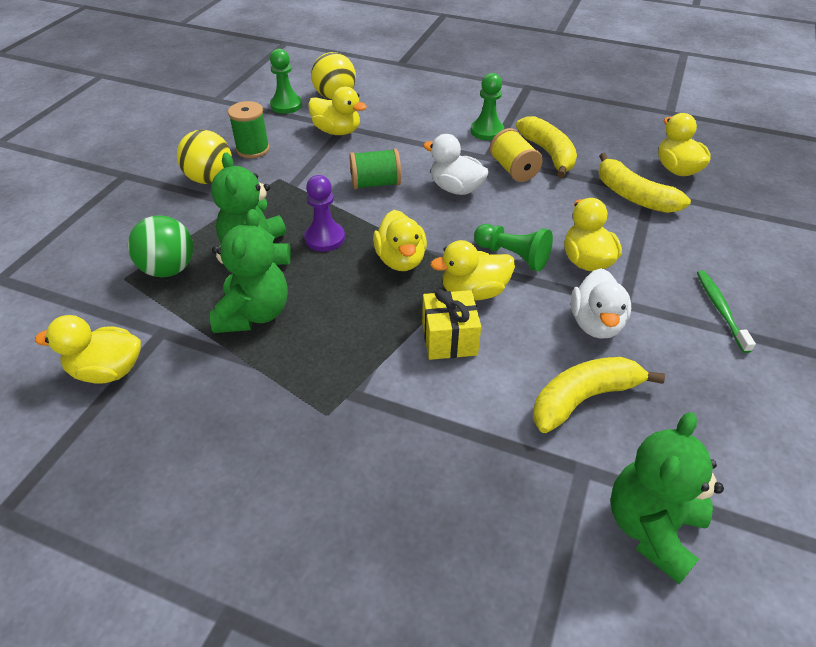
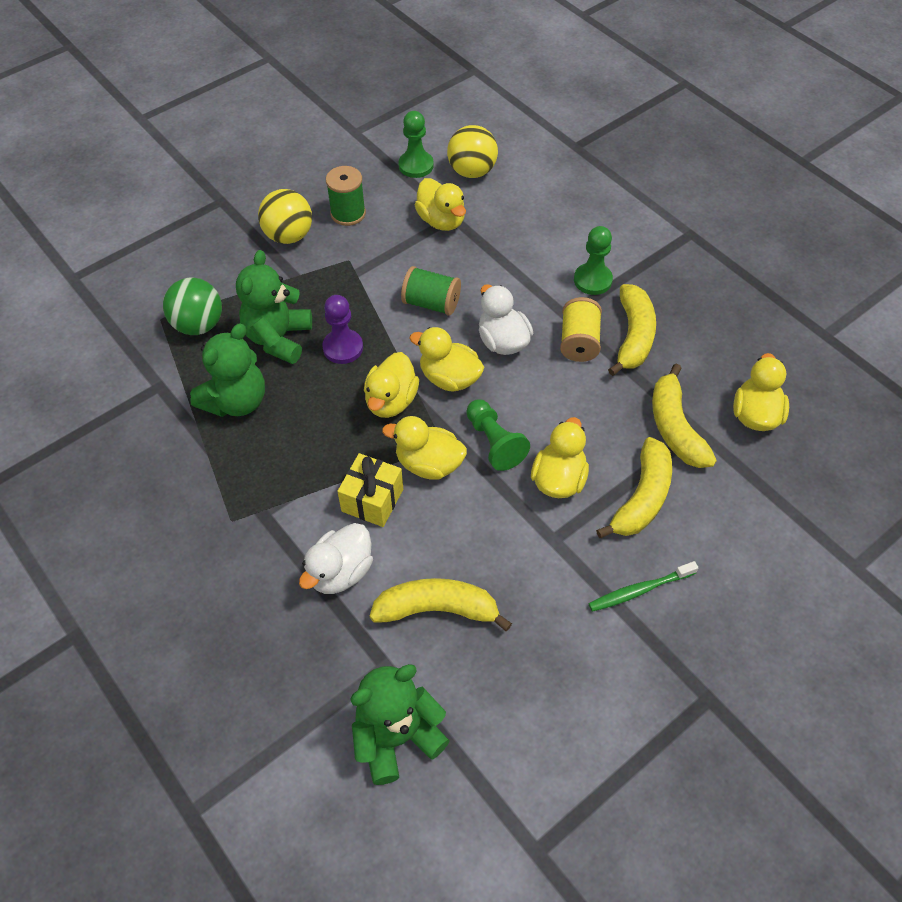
camera: 30 degrees right, 10 degrees up
(107, 371) = (103, 404): yellow duck -> yellow duck (449, 378)
(596, 323) = (509, 547): white duck -> white duck (340, 572)
(657, 248) = (642, 498): none -> yellow banana
(720, 309) = (639, 590): green toothbrush -> green toothbrush turned 135 degrees counterclockwise

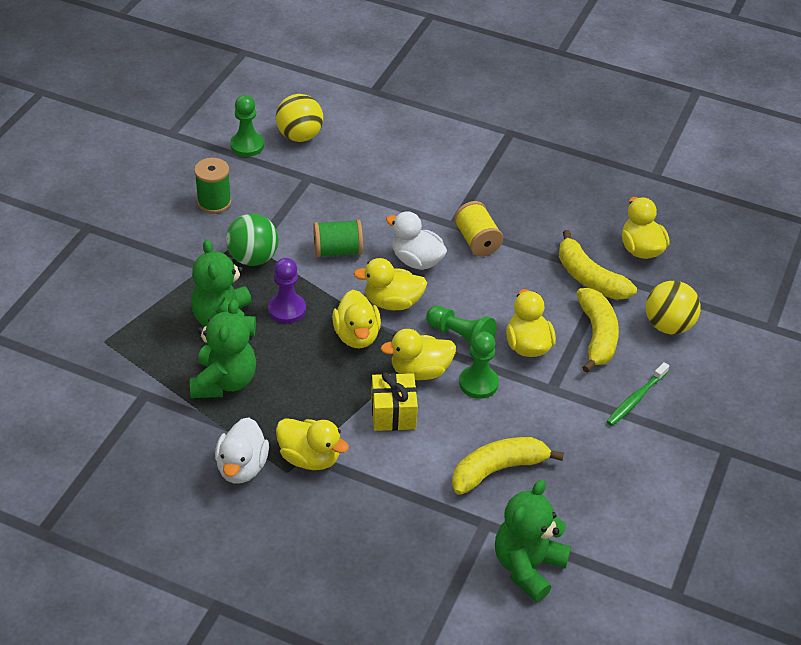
camera: 30 degrees left, 10 degrees down
(199, 325) = (144, 334): green ball -> green ball (253, 258)
(289, 236) = (173, 237): yellow ball -> yellow ball (668, 325)
(340, 572) = (404, 474): white duck -> white duck (242, 467)
(441, 221) = (301, 183): yellow duck -> yellow duck (310, 458)
(592, 280) = (457, 191): green pawn -> green pawn (478, 383)
(633, 336) = (516, 223): yellow banana -> none

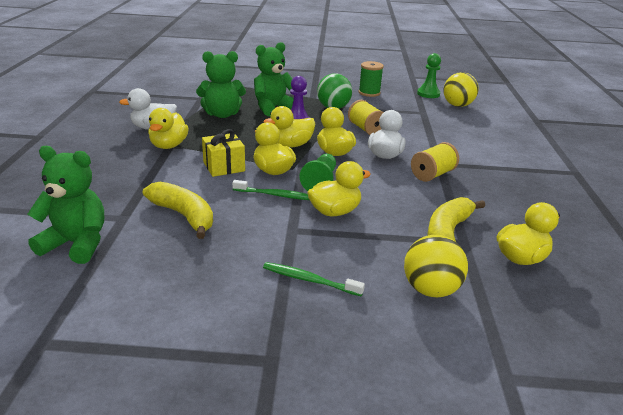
camera: 70 degrees right, 15 degrees down
(337, 251) = (366, 129): green spool -> yellow spool
(478, 383) = (275, 195): green pawn -> green toothbrush
(597, 336) = (376, 246): yellow banana -> none

